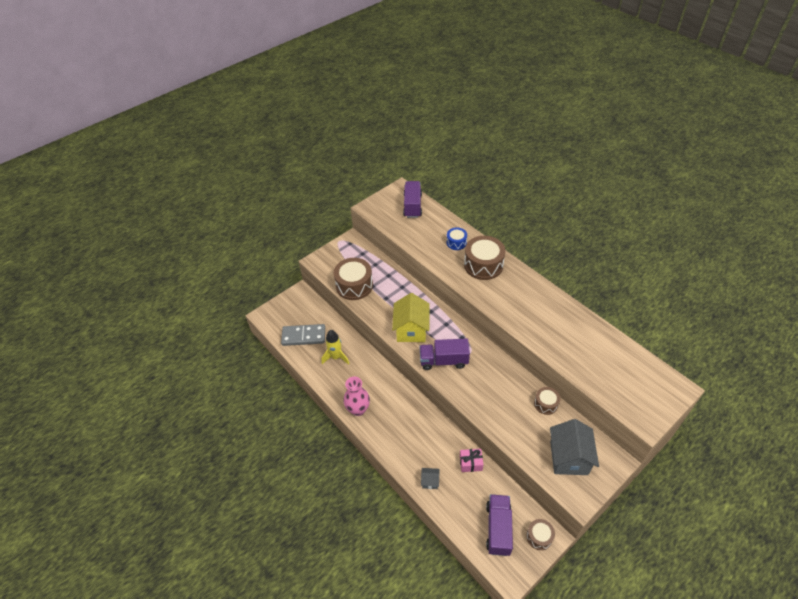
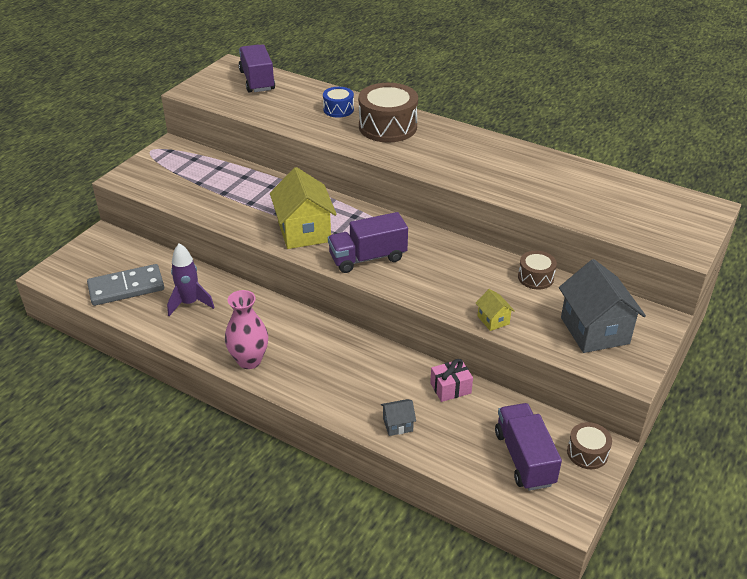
camera: 20 degrees left, 10 degrees down
(336, 357) = (190, 303): yellow rocket -> purple rocket
(354, 285) = (195, 196): brown drum -> none
(505, 431) = (493, 320): none -> yellow house

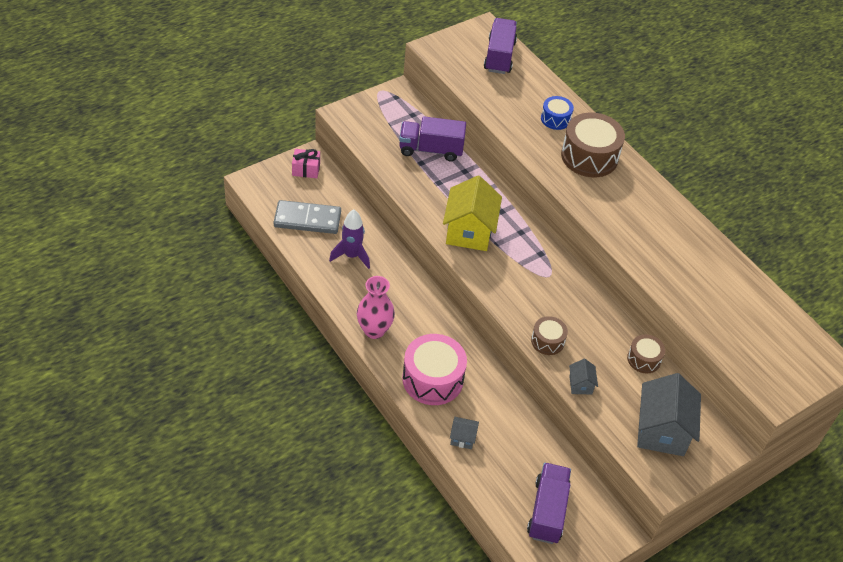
camera: 20 degrees right, 10 degrees up
(335, 382) = (432, 379): none -> pink drum
(368, 258) = (509, 280): purple truck -> purple truck (431, 150)
(450, 388) = (524, 425): pink gift -> pink gift (306, 169)
(493, 320) = (580, 385): yellow house -> grey house
(587, 453) = (602, 530): brown drum -> brown drum (547, 341)

